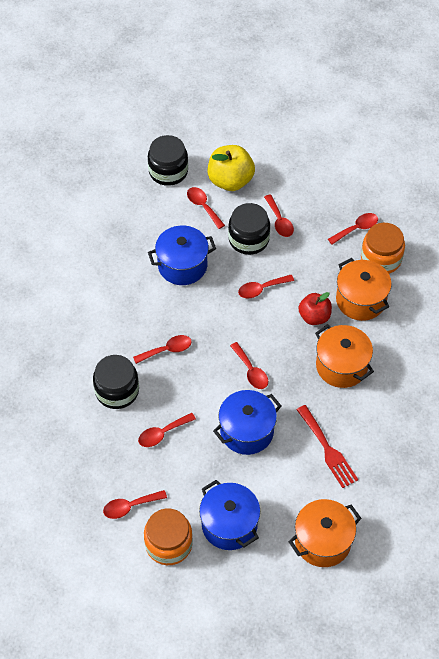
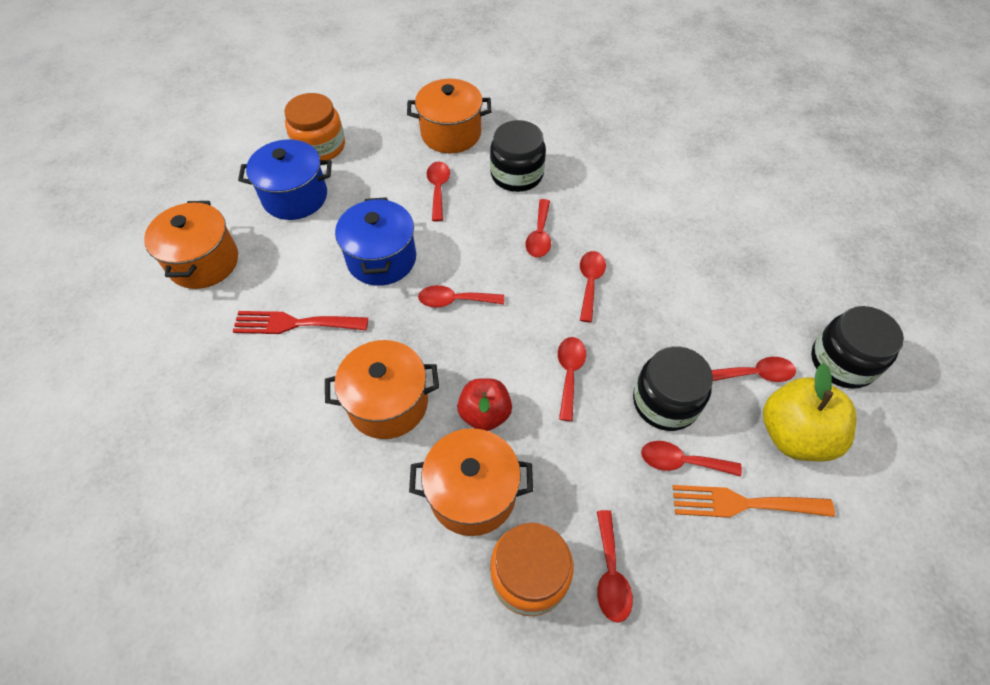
camera: 120 degrees right, 0 degrees up
(98, 457) = (451, 134): none -> orange pot
(130, 506) = (381, 136): red spoon -> red spoon (590, 283)
(182, 265) = (658, 303): blue pot -> none
(284, 190) = (743, 503): none -> orange fork

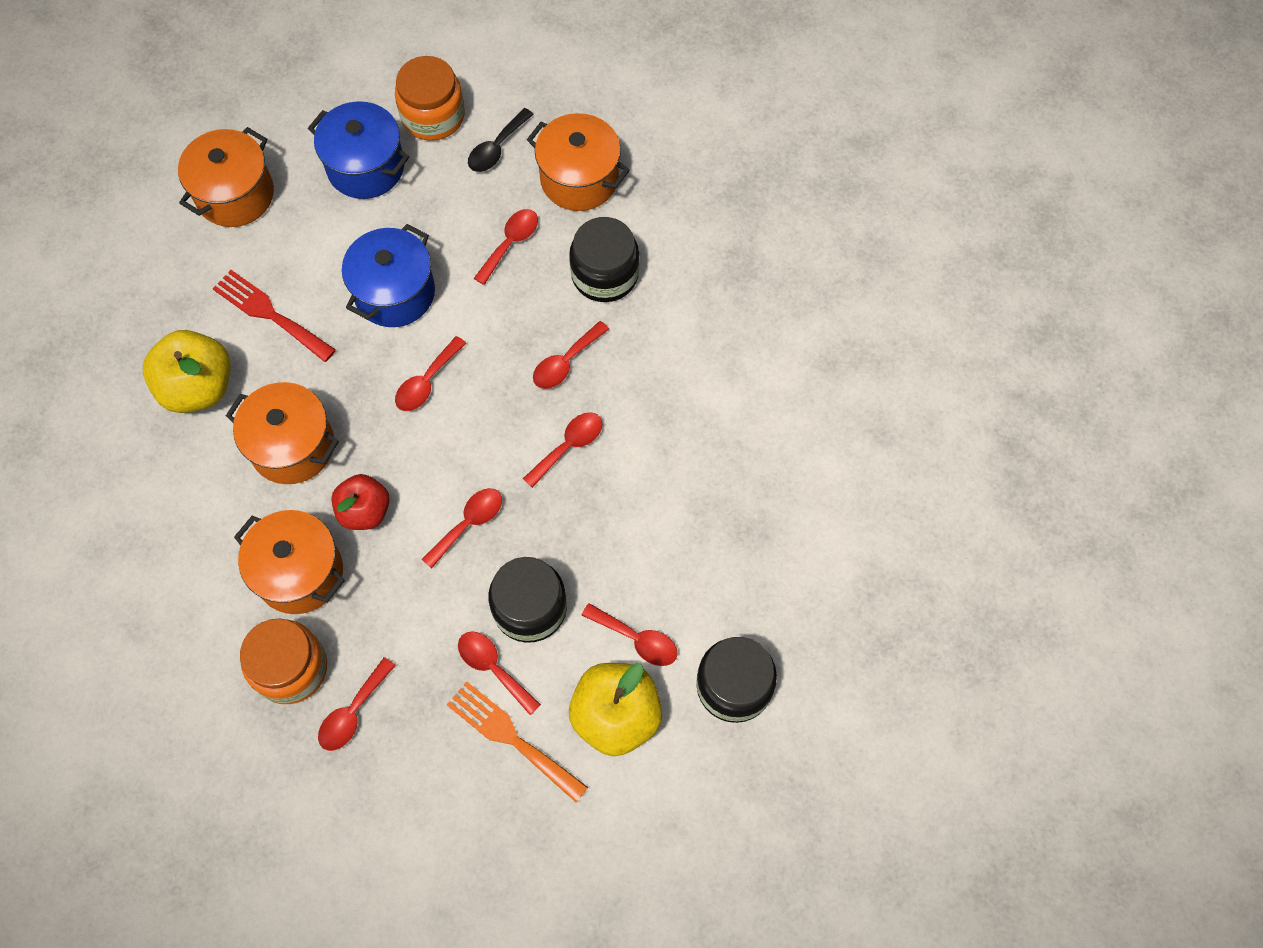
camera: 35 degrees right, 10 degrees up
(273, 407) = (198, 387): none -> yellow apple
(380, 143) = (496, 148): none -> black spoon
(454, 300) = (426, 382): red spoon -> red spoon turned 90 degrees counterclockwise

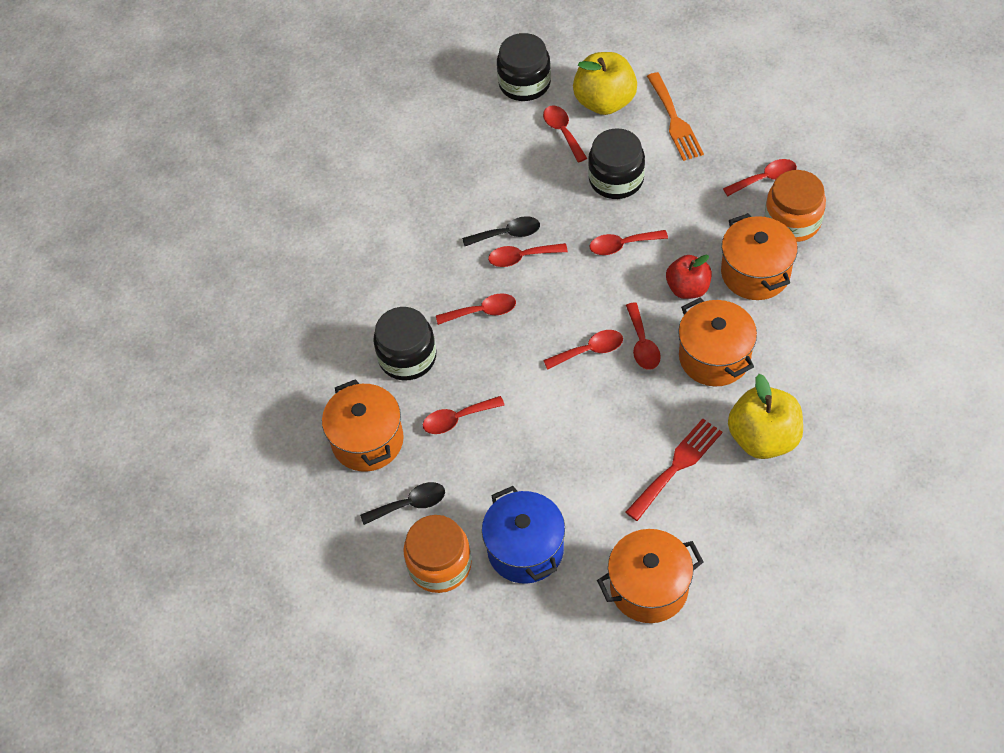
camera: 140 degrees left, 10 degrees down
(270, 314) = (676, 466): red fork -> red fork turned 120 degrees counterclockwise
(394, 293) = (570, 429): blue pot -> none
(493, 668) = (661, 159): red spoon -> red spoon (642, 344)
(604, 465) = (507, 234): none -> black spoon

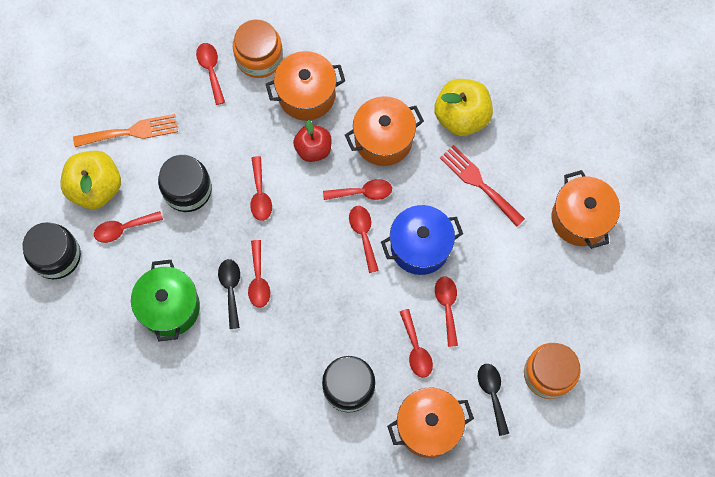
camera: 90 degrees left, 15 degrees up
(481, 184) = (170, 307): none -> green pot
(482, 311) = (311, 318): red spoon -> red spoon (447, 306)
(525, 549) = (541, 306): blue pot -> blue pot (420, 246)

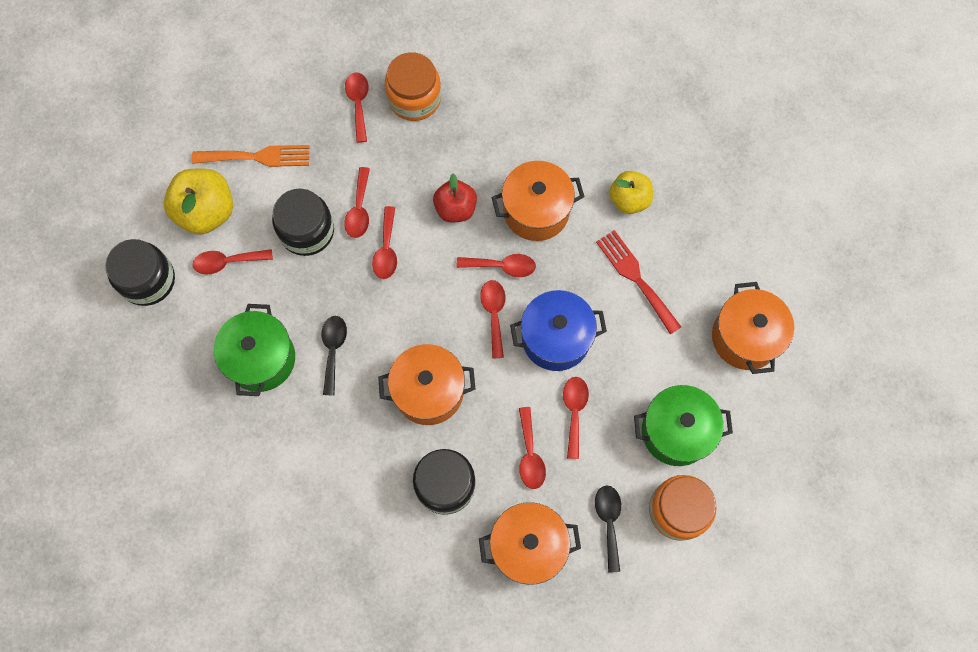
camera: 10 degrees right, 0 degrees up
(258, 280) = (366, 345): red spoon -> red spoon (359, 209)
(306, 95) = (459, 148): orange pot -> orange pot (429, 391)
(461, 116) = (629, 200): yellow apple -> yellow apple, size x0.66
(535, 308) = (676, 431): none -> green pot

